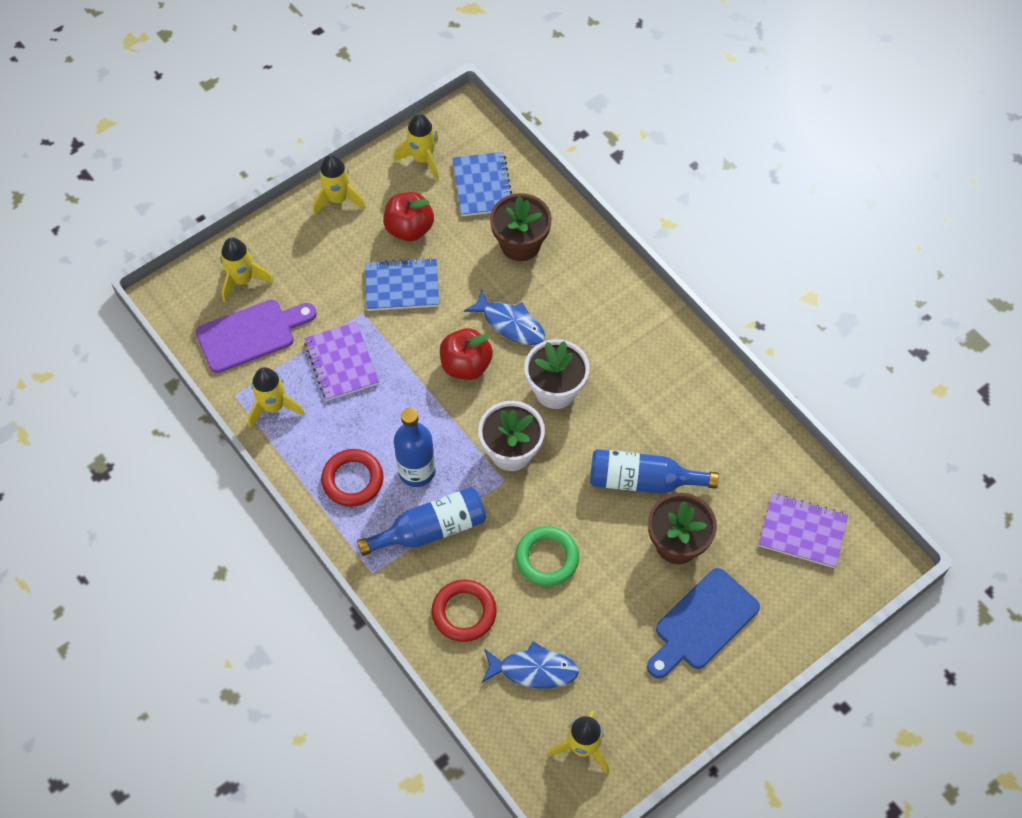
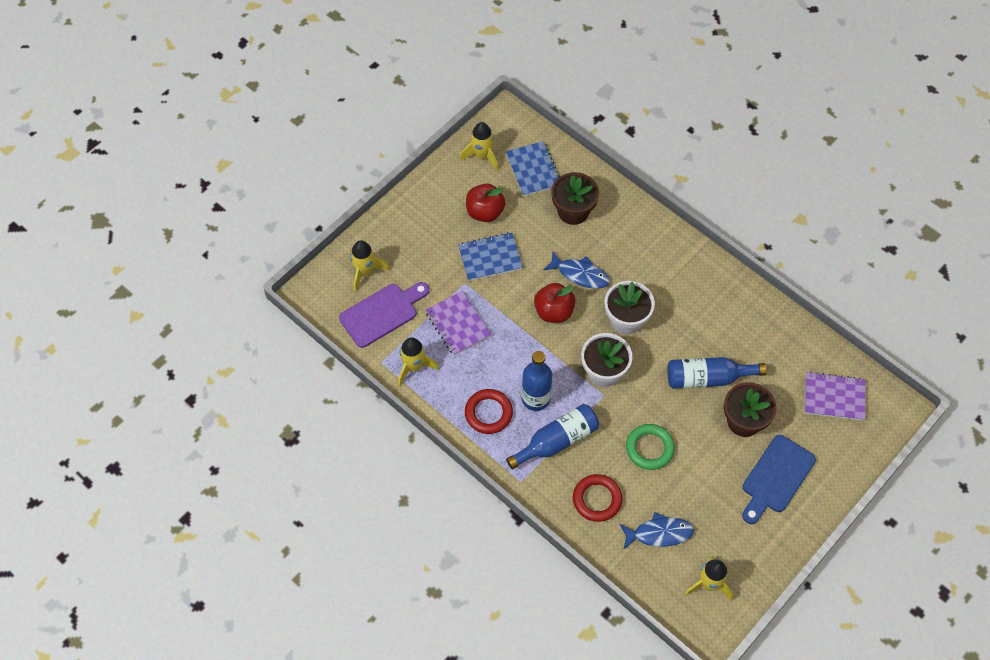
camera: 10 degrees left, 0 degrees up
(338, 199) = (423, 197): yellow rocket -> none

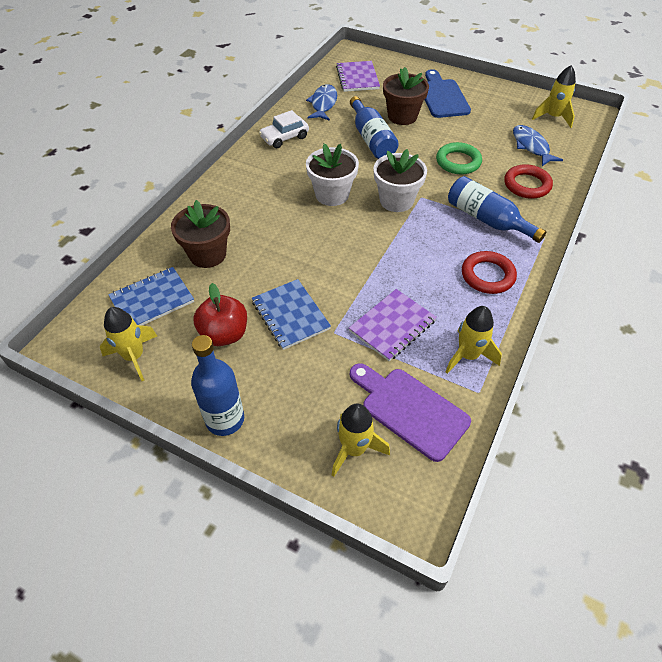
camera: 105 degrees left, 10 degrees down
(536, 398) = (450, 242): blue bottle -> blue bottle (225, 419)
(554, 311) = (343, 247): red apple -> none
(580, 274) = (289, 235): blue fish -> blue fish (323, 104)
(727, 298) = (284, 138): none -> white car
(776, 477) = (442, 96): blue cutting board -> blue cutting board turned 120 degrees counterclockwise

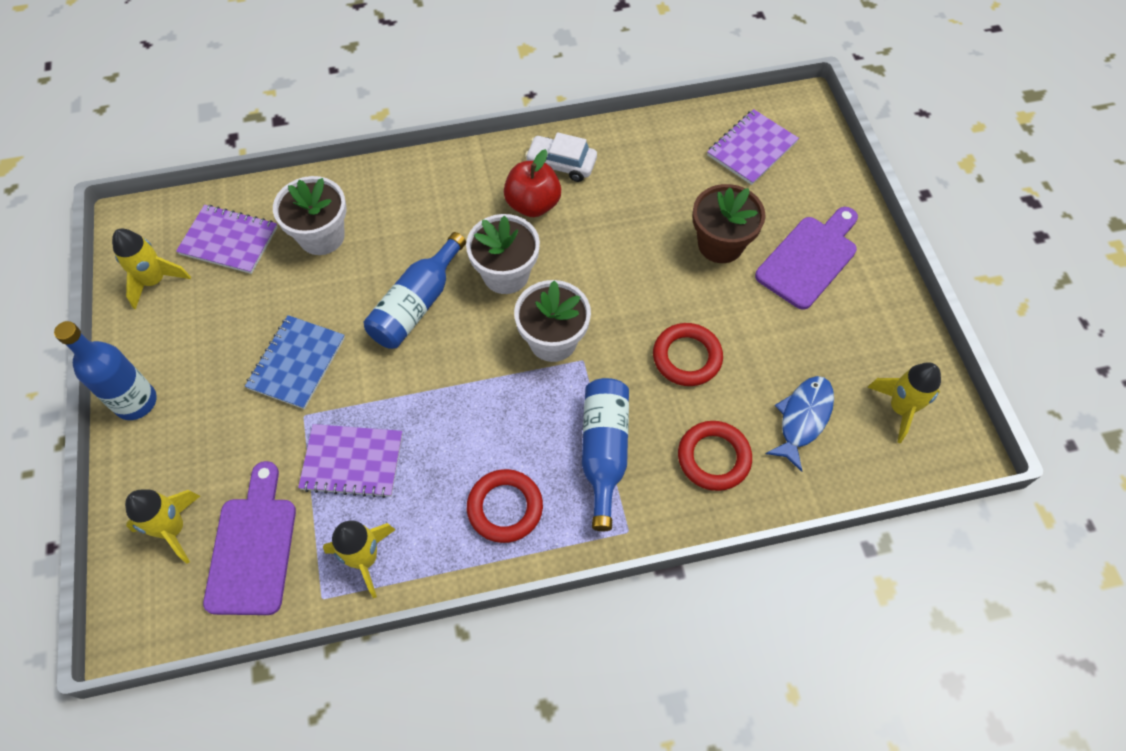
camera: 50 degrees right, 10 degrees up
(152, 300) = (229, 241): blue notebook -> purple notebook
(207, 254) = (321, 236): brown flower pot -> white flower pot
(224, 334) = (231, 328): red apple -> red apple (533, 204)
(323, 104) = (661, 154): blue fish -> none
(371, 139) = (642, 244): blue bottle -> blue bottle (416, 304)
(442, 96) = (809, 258): blue cutting board -> purple cutting board
(458, 162) = (687, 357): green ring -> red ring

